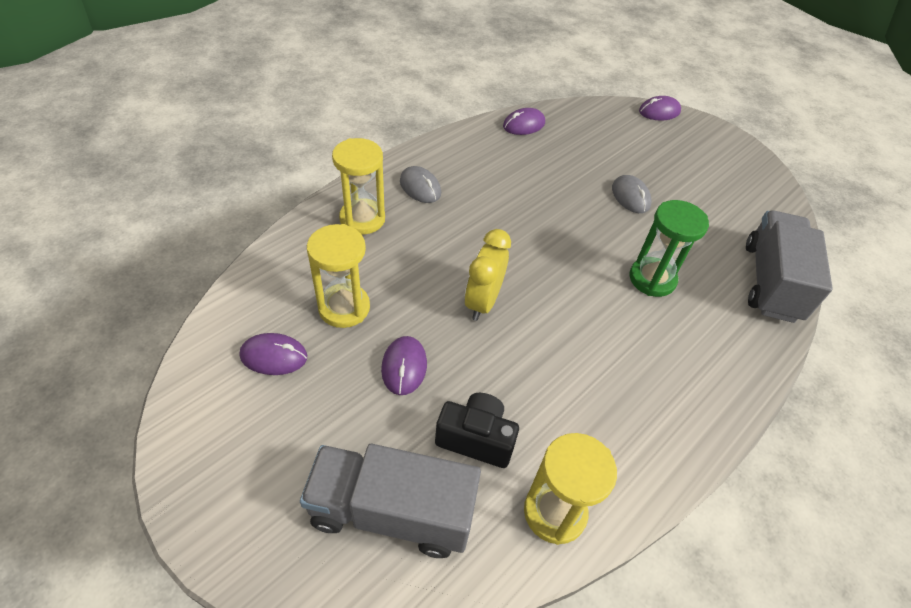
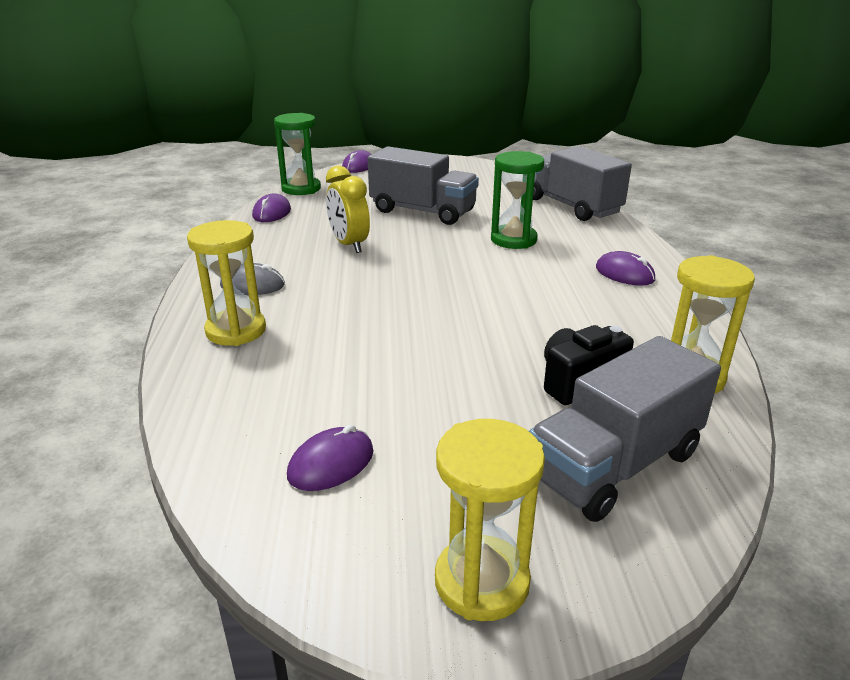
camera: 45 degrees left, 20 degrees down
(344, 308) = (333, 389): yellow hourglass -> yellow hourglass (481, 582)
(404, 367) = (454, 386): purple mouse -> purple mouse (624, 274)
(482, 302) = (435, 314): yellow clock -> yellow clock (349, 245)
(578, 111) = (301, 189): none -> green hourglass
(630, 196) = (422, 211): grey mouse -> grey truck

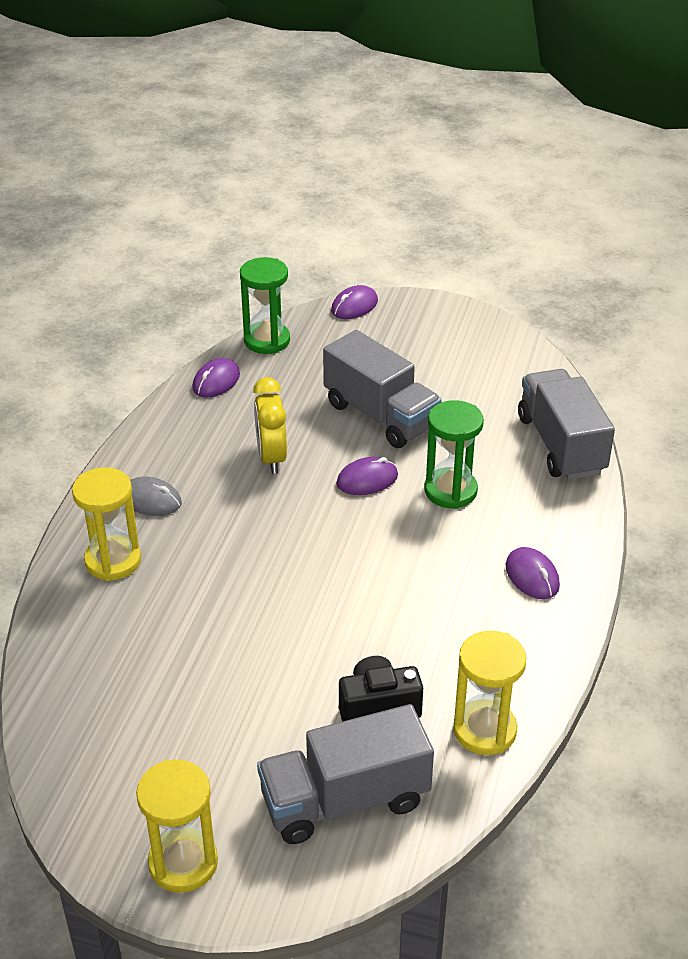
camera: 20 degrees right, 10 degrees up
(331, 464) = (129, 732): purple mouse -> purple mouse (367, 480)

